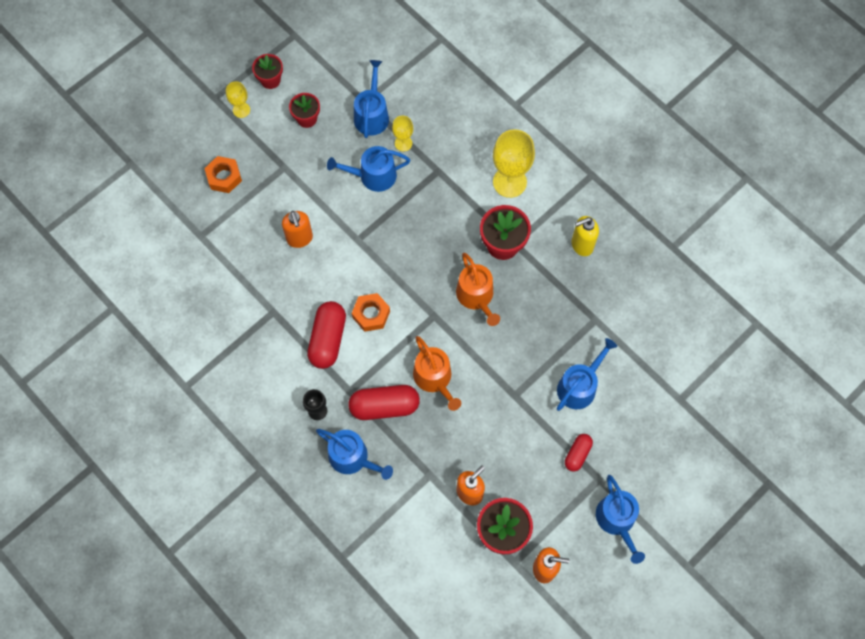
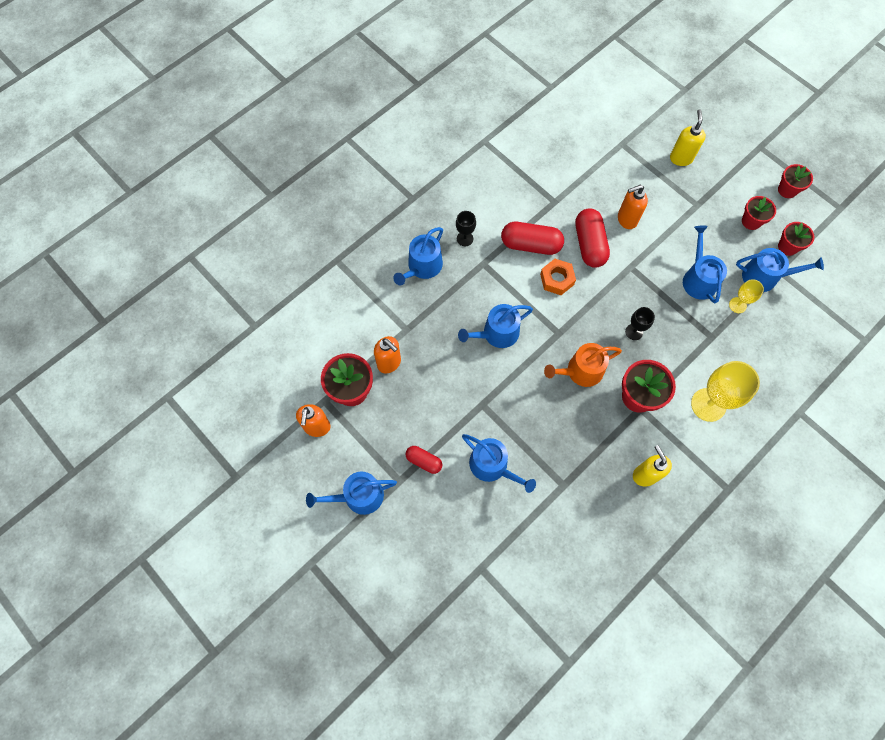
camera: 90 degrees right, 0 degrees up
(224, 177) = (681, 158): orange nut -> yellow soap dispenser
(241, 110) = (751, 168): yellow goblet -> none
(338, 89) = (787, 247): none -> red flower pot
(384, 406) = (469, 291): red capsule -> red capsule (589, 244)
(432, 242) = (634, 332): none -> black goblet
(434, 379) = (496, 333): orange watering can -> blue watering can

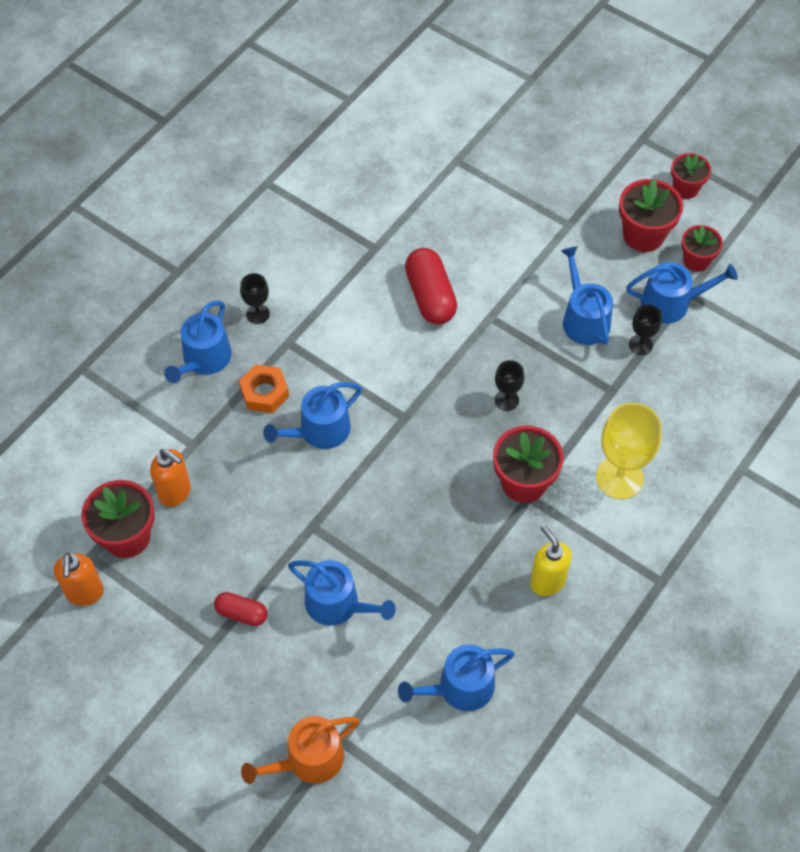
camera: 10 degrees left, 10 degrees down
(358, 496) = (156, 674): blue watering can -> blue watering can (459, 688)
(531, 245) = (350, 309): red capsule -> none
(557, 279) = (392, 348): orange nut -> orange nut (264, 393)
(580, 371) = (441, 462): orange watering can -> orange watering can (308, 760)
(626, 220) = (476, 257): orange soap dispenser -> none
(681, 158) = (538, 168): yellow soap dispenser -> none
(737, 305) = (640, 345): yellow goblet -> black goblet
(751, 221) = (643, 235): red flower pot -> red flower pot, size x1.56

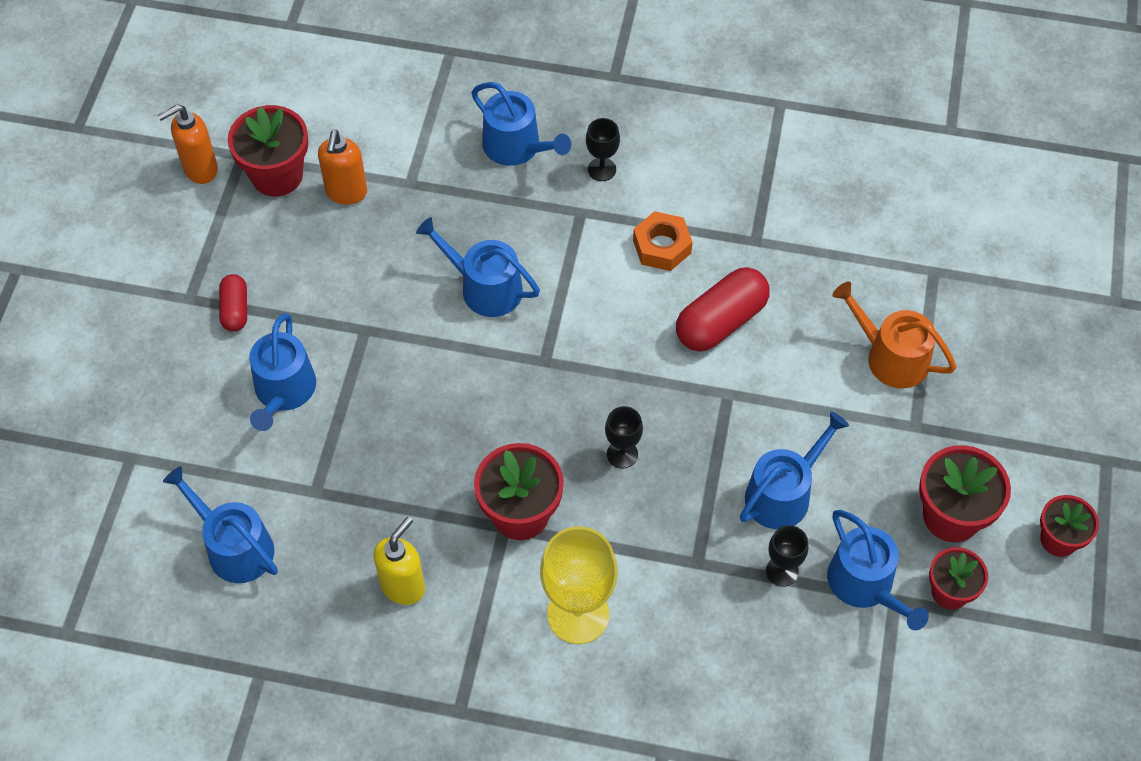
camera: 65 degrees right, 0 degrees up
(203, 360) = (517, 147): blue watering can -> blue watering can turned 135 degrees counterclockwise
(264, 393) = (505, 218): orange nut -> orange nut (662, 246)
(308, 760) = (97, 437): orange watering can -> orange watering can (890, 356)

